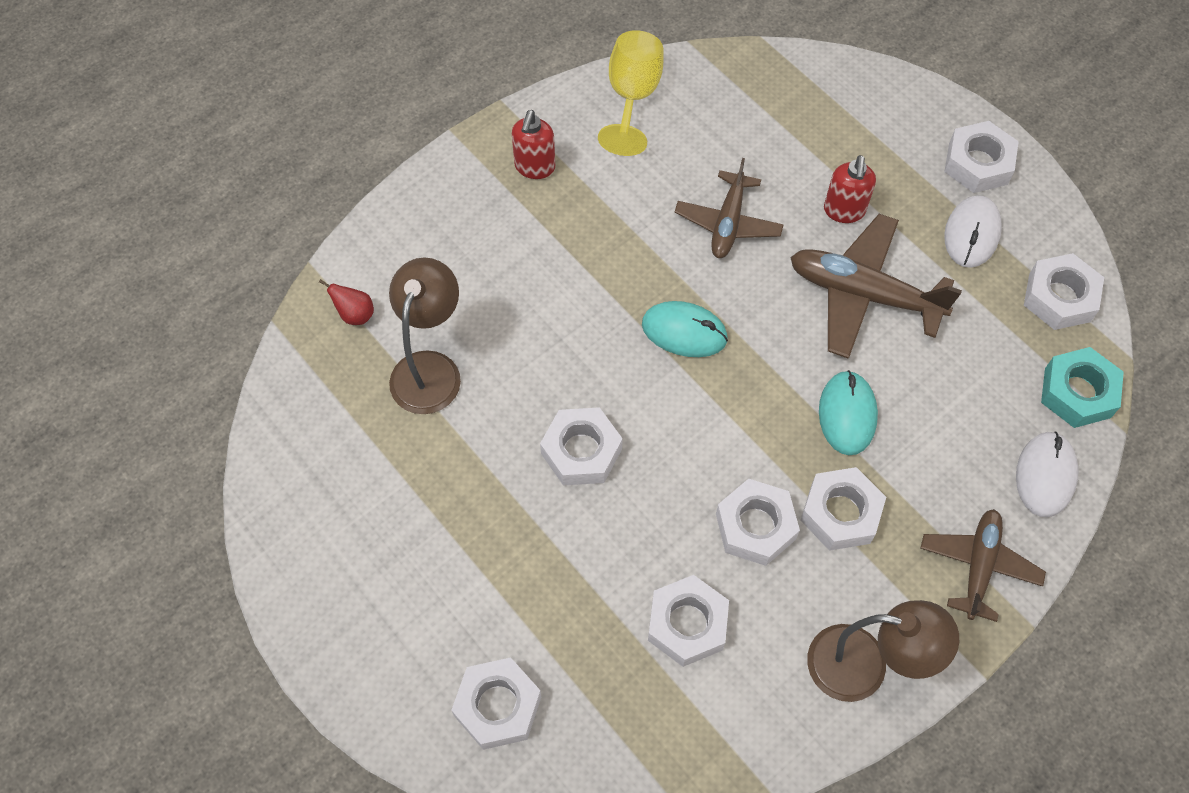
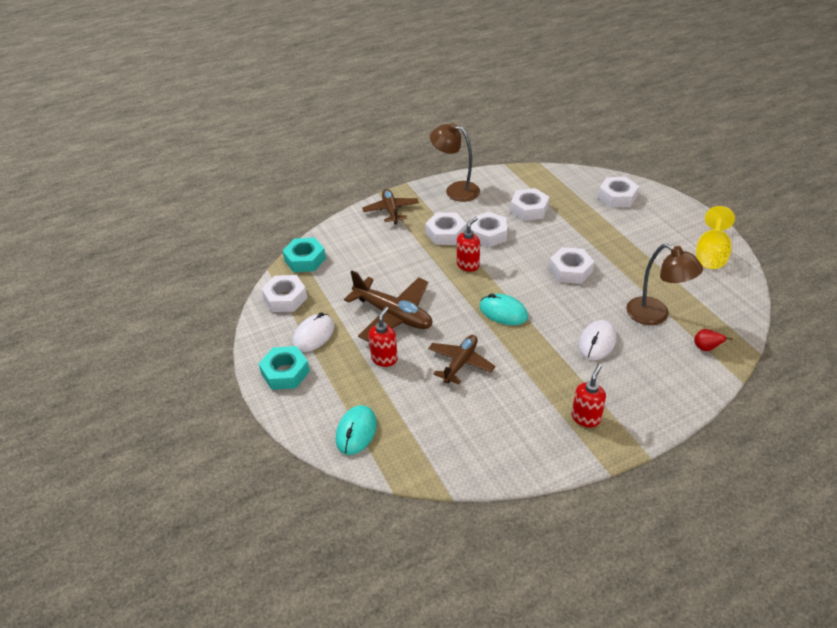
camera: 165 degrees left, 20 degrees down
(430, 368) = (655, 315): brown lamp -> brown lamp turned 75 degrees counterclockwise
(632, 98) = (506, 457): yellow goblet -> yellow goblet (711, 254)
(772, 432) = (468, 265): none -> red soap dispenser
(847, 414) = (426, 266): turquoise mouse -> turquoise mouse (356, 432)
(978, 164) = (285, 372): white nut -> turquoise nut
(978, 566) = (391, 210): brown plane -> brown plane turned 135 degrees clockwise
(1045, 475) = (342, 234): white mouse -> white mouse (597, 342)

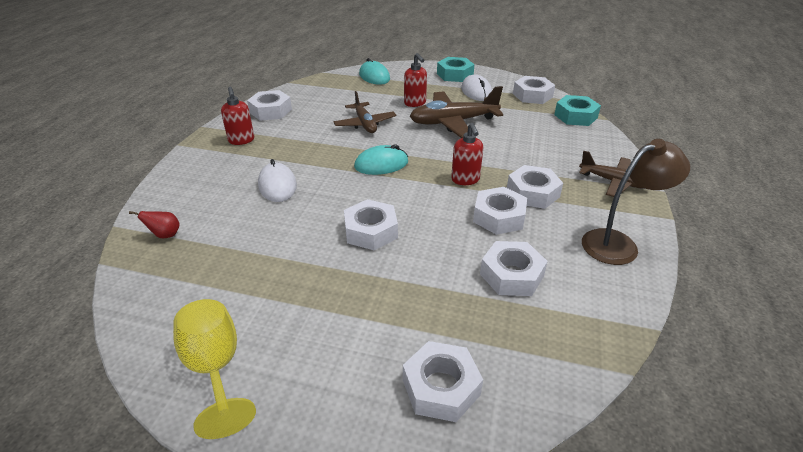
camera: 130 degrees right, 5 degrees down
(522, 448) = (270, 111): none -> white nut
(655, 315) = (239, 237): brown lamp -> none

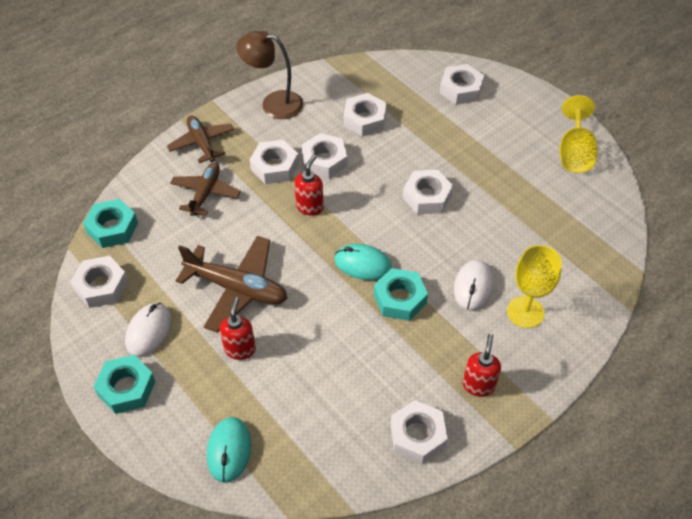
camera: 145 degrees left, 15 degrees up
(165, 235) = (588, 275): red pear -> none
(221, 187) = (525, 312): none -> yellow goblet
(333, 158) = (400, 299): none -> turquoise nut
(365, 124) = (328, 340): brown plane -> brown plane (205, 193)

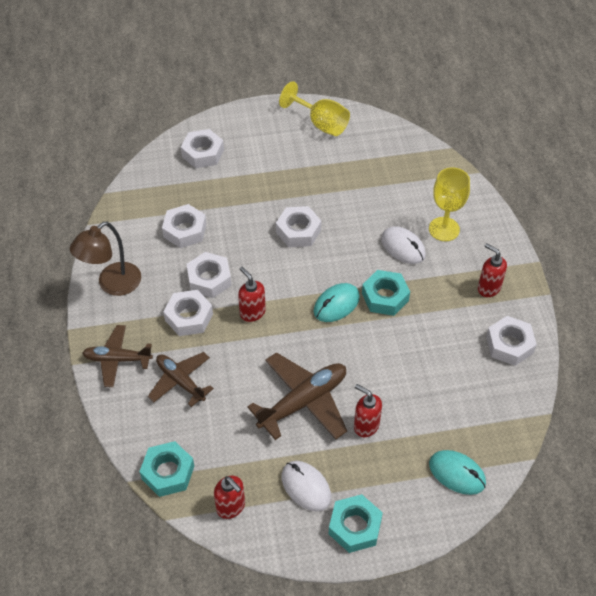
camera: 60 degrees left, 0 degrees up
(101, 286) = (231, 507): white nut -> red soap dispenser

